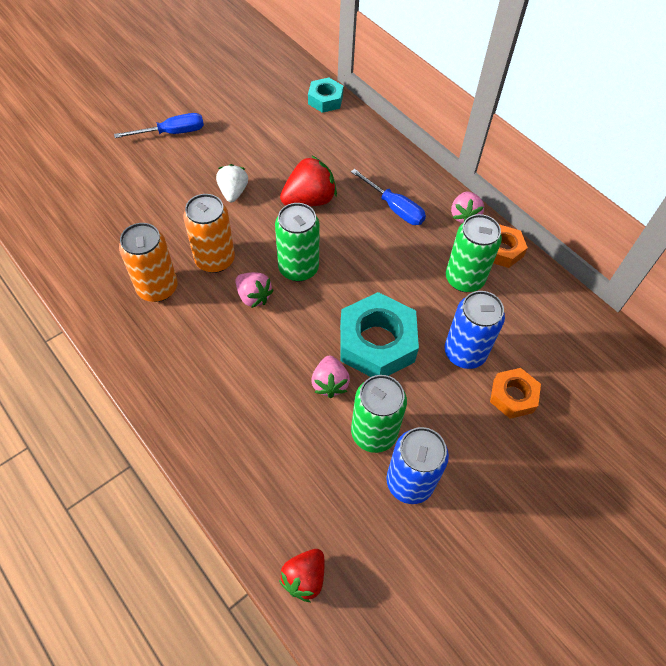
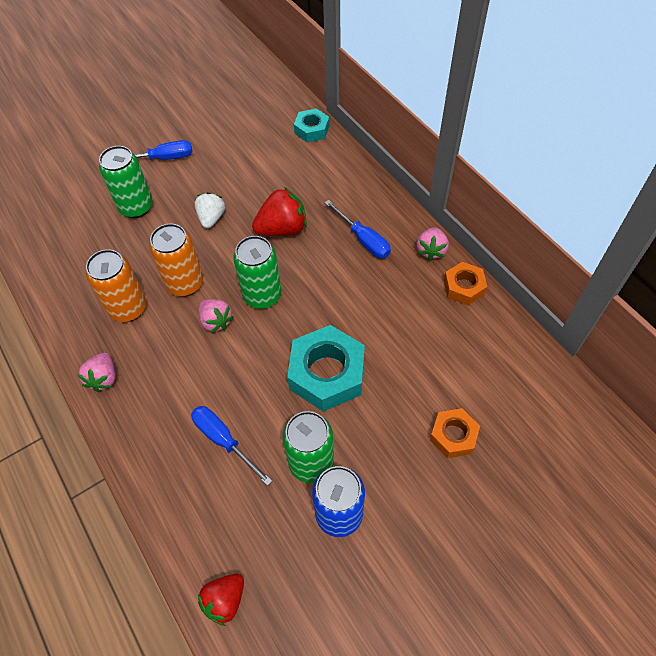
camera: 10 degrees right, 0 degrees up
(279, 417) = (224, 441): none -> blue screwdriver
(329, 383) = (276, 411): pink strawberry -> pink strawberry (103, 378)
(464, 279) = (422, 314): green can -> green can (136, 207)
(464, 353) = (411, 389): blue can -> none

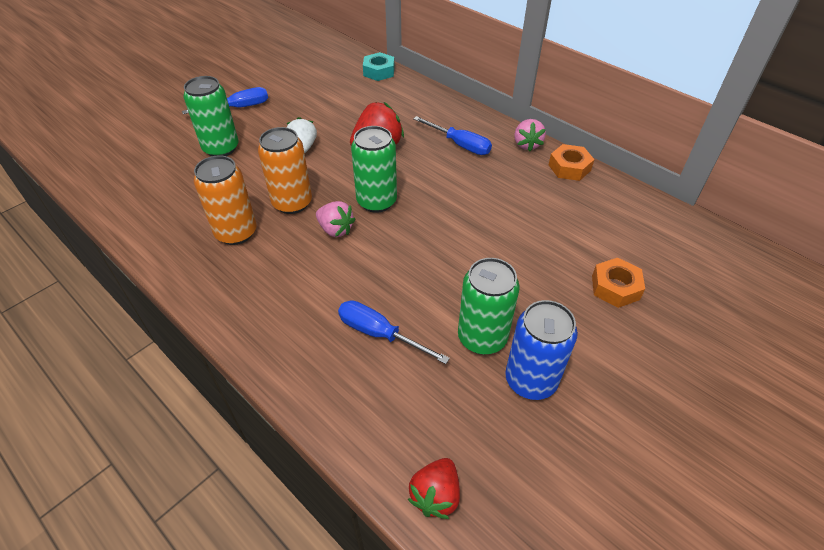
camera: 15 degrees left, 10 degrees down
(103, 378) = (225, 299): pink strawberry -> none
(327, 374) = (467, 256): turquoise nut -> none

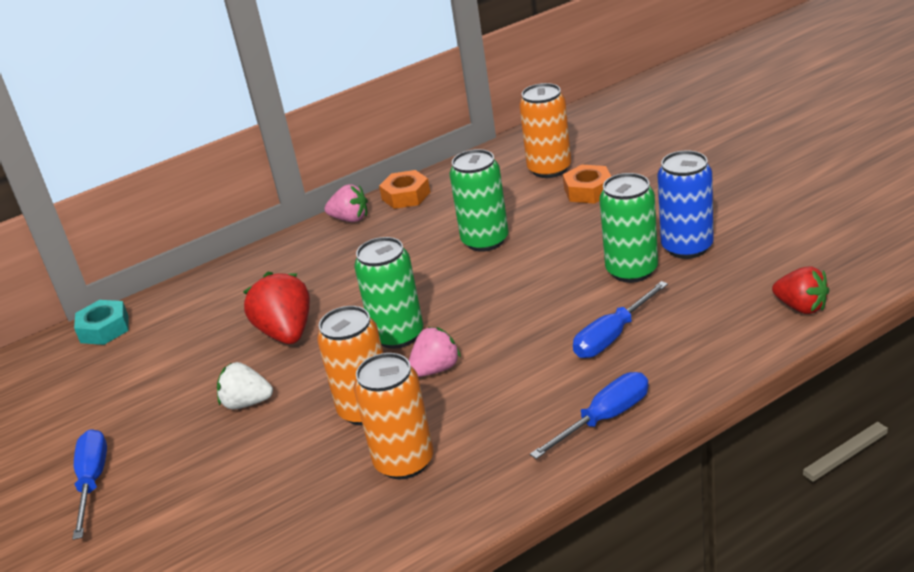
camera: 70 degrees left, 15 degrees down
(221, 148) = (195, 494): green can -> green can (485, 241)
(460, 145) = (322, 266): blue screwdriver -> blue screwdriver (604, 419)
(646, 252) = (549, 169): none -> orange can

